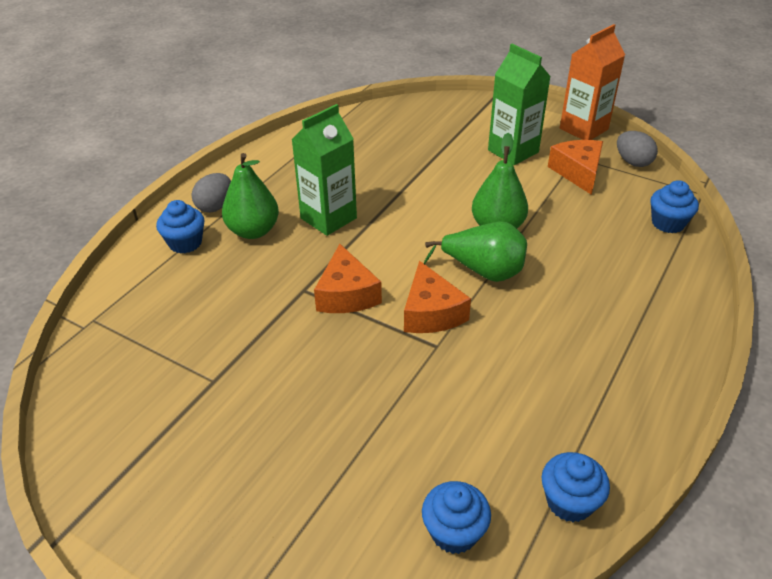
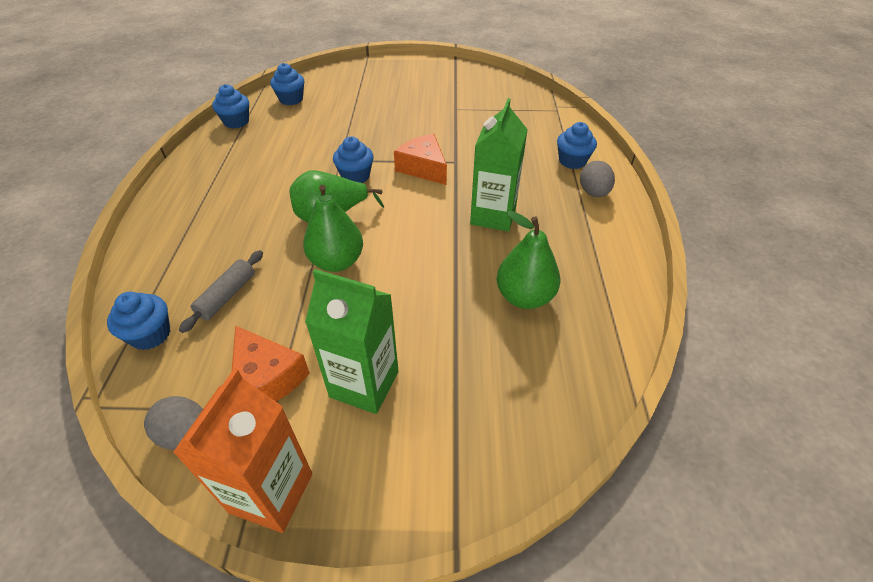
camera: 150 degrees right, 5 degrees up
(253, 231) = (538, 185): green pear -> green pear (524, 297)
(431, 312) = (355, 176): orange cheese -> blue cupcake
(603, 231) = (227, 296): none -> grey rolling pin

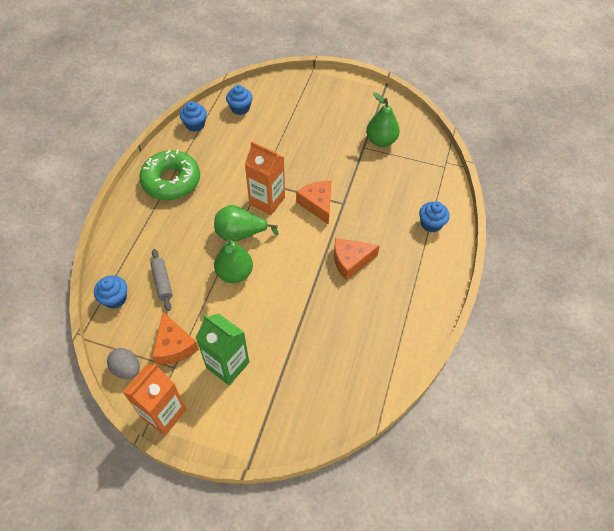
camera: 15 degrees right, 10 degrees up
(216, 179) = (171, 181): none -> green donut
(227, 296) = (162, 282): grey rolling pin -> grey rolling pin turned 60 degrees counterclockwise
(355, 176) = (267, 201): blue cupcake -> orange carton
(493, 216) = (350, 261): green carton -> orange cheese
(524, 297) = (344, 332): green pear -> green pear (381, 141)
(593, 193) = (432, 258): grey egg -> none

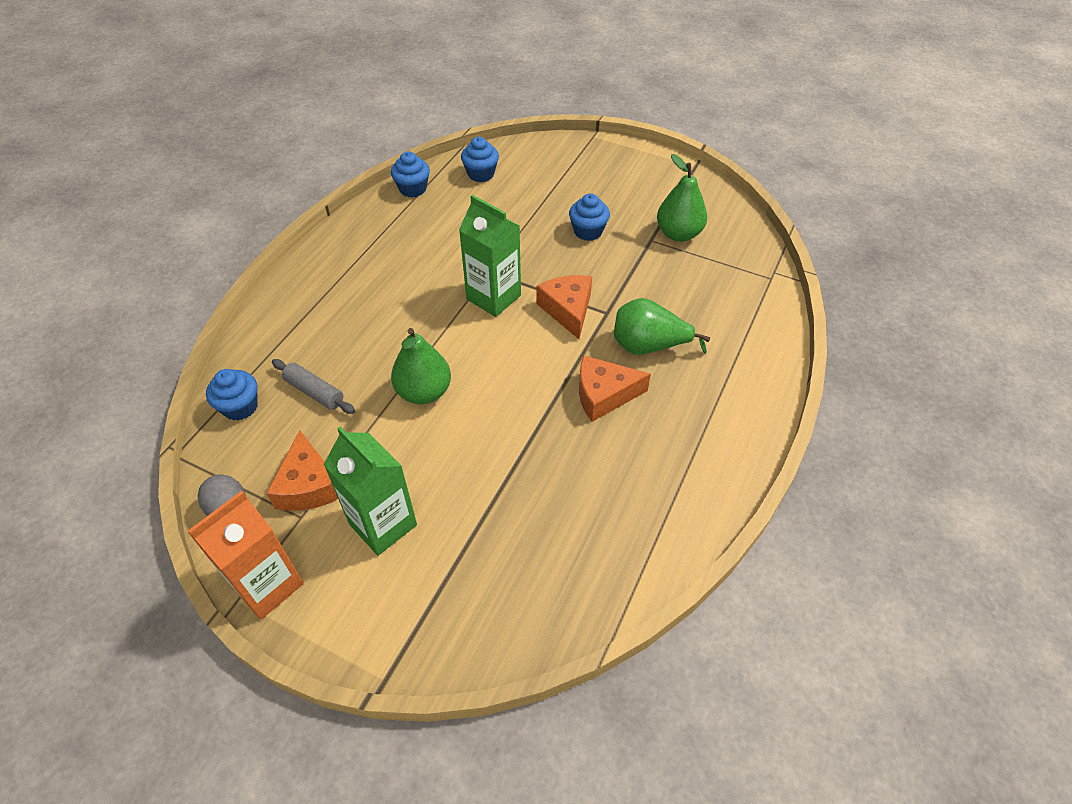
camera: 10 degrees right, 5 degrees down
(162, 282) = (314, 392): grey rolling pin -> grey rolling pin turned 45 degrees counterclockwise
(171, 181) = (362, 257): green donut -> none
(240, 234) = (445, 338): green pear -> green pear (648, 346)
(267, 201) = (493, 297): orange carton -> green carton
(431, 224) = (738, 356): blue cupcake -> blue cupcake (588, 231)

